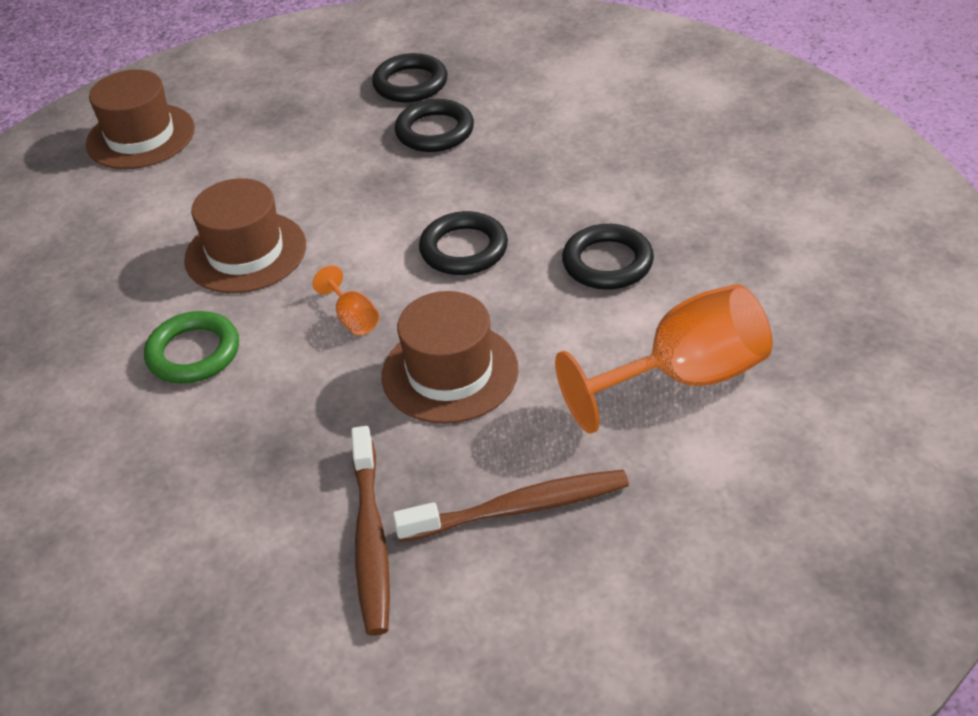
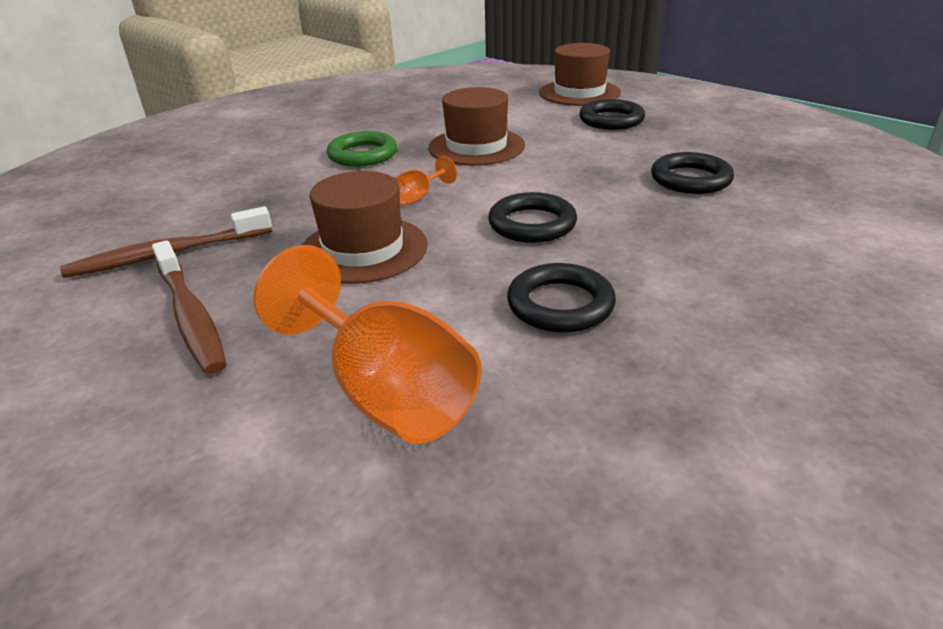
camera: 70 degrees right, 10 degrees down
(410, 84) = (748, 156): black ring -> black ring (611, 120)

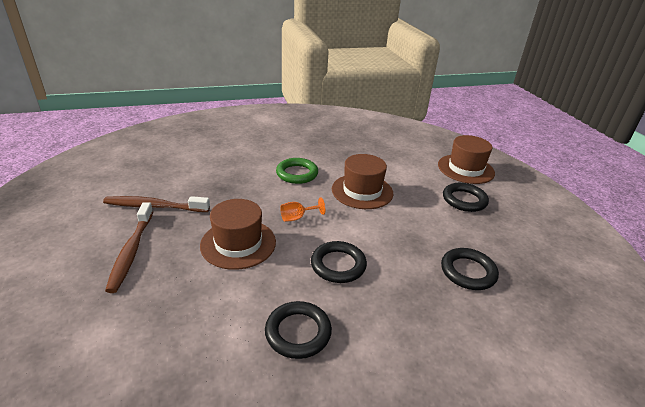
camera: 25 degrees right, 0 degrees up
(385, 391) = (166, 344): orange goblet -> none

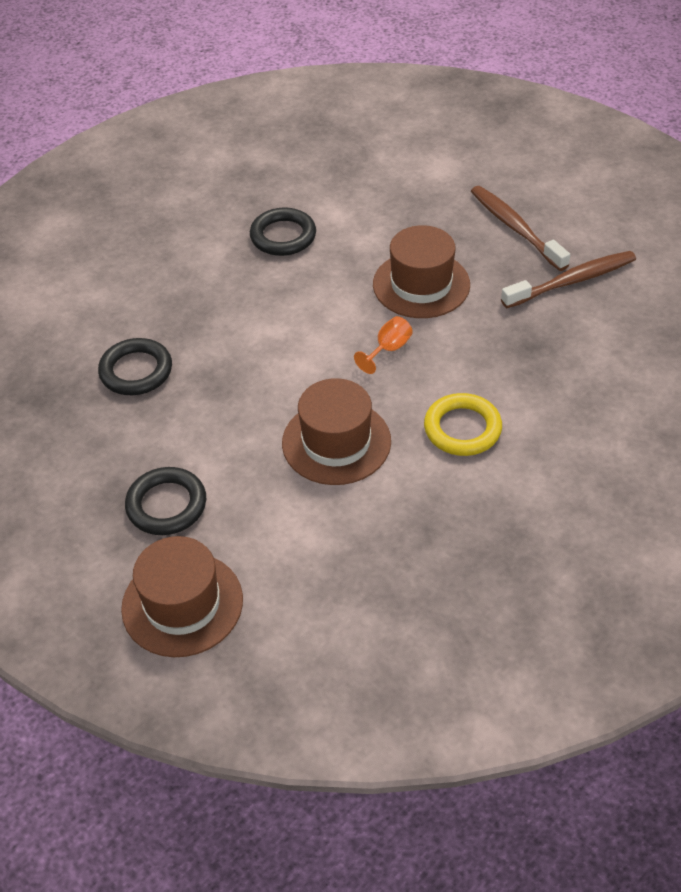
camera: 155 degrees right, 15 degrees up
(297, 174) = (462, 429): green ring -> yellow ring
(338, 265) = (291, 311): black ring -> none

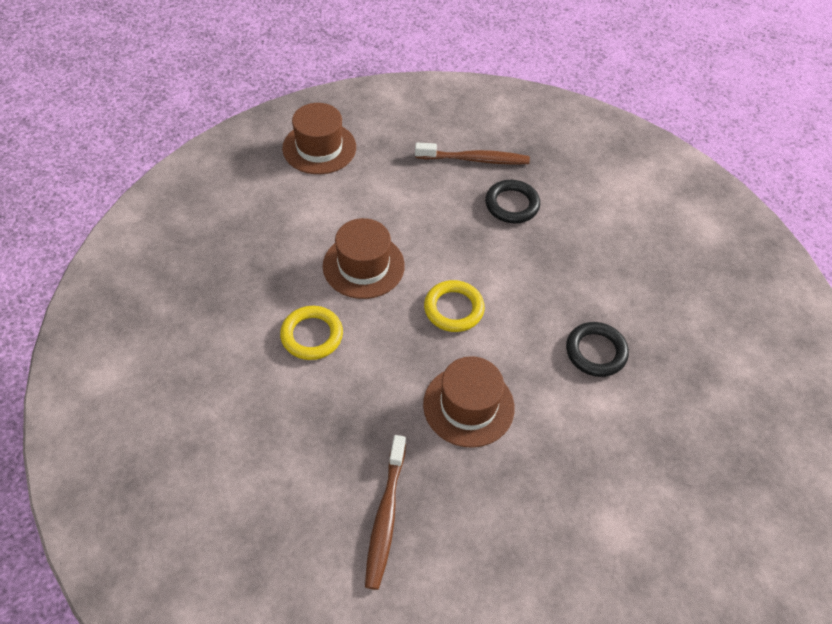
camera: 120 degrees right, 5 degrees up
(166, 505) = (390, 170): black ring -> none
(325, 345) = (453, 309): none -> yellow ring
(388, 349) = (418, 341): orange goblet -> none
(515, 228) = (483, 525): brown toothbrush -> brown toothbrush (474, 159)

